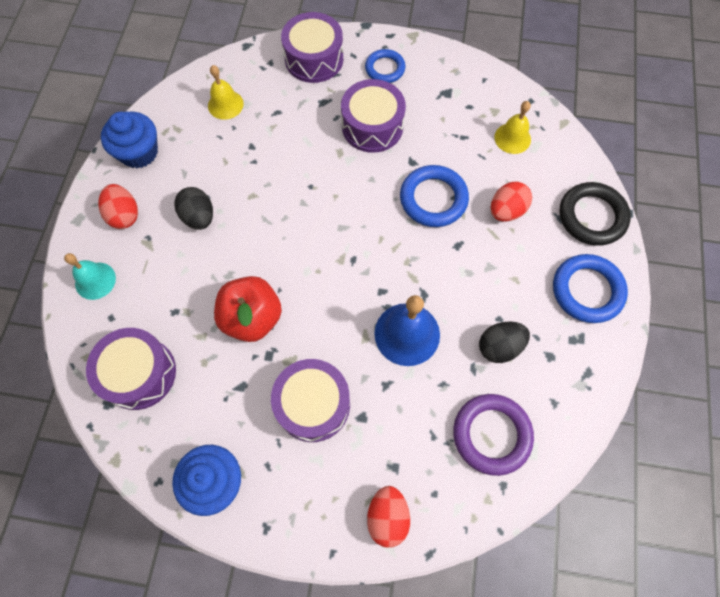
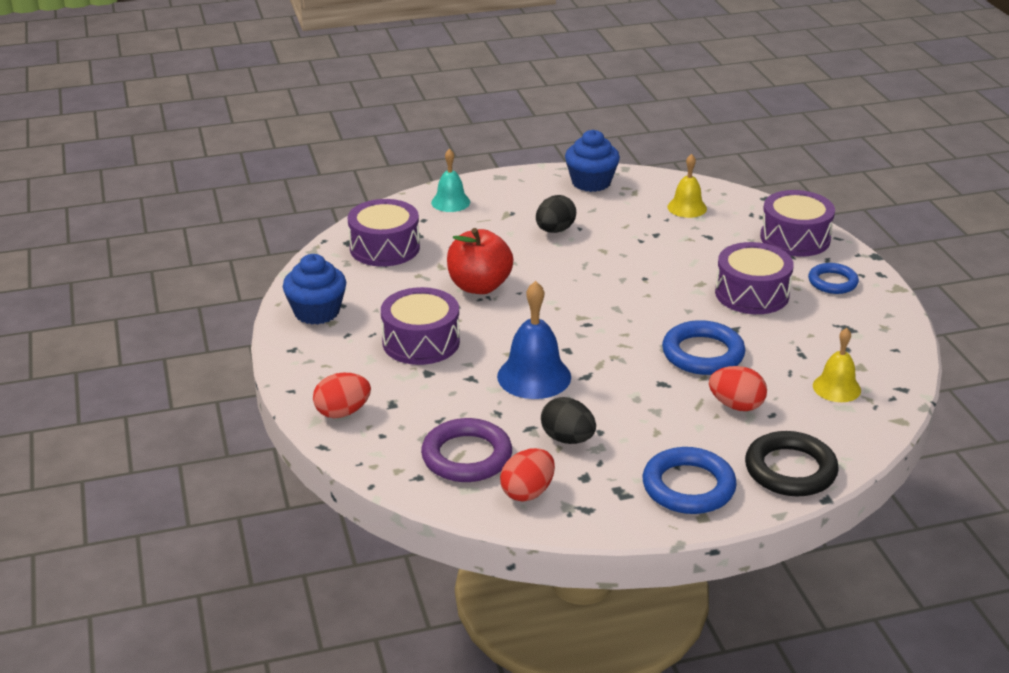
camera: 65 degrees right, 35 degrees down
(124, 215) = (523, 195): red egg -> red egg (527, 492)

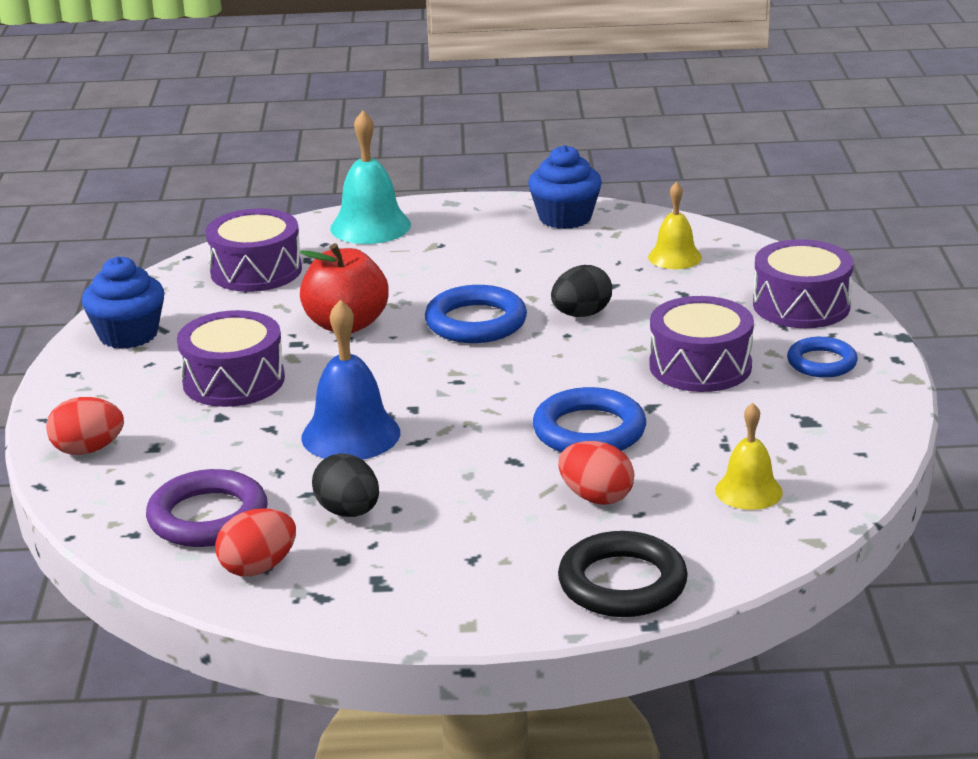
camera: 15 degrees right, 5 degrees down
(450, 202) = (370, 226): turquoise bell -> turquoise bell, size x1.57
(555, 230) = (483, 269): black egg -> black egg (581, 314)
(688, 487) = (471, 587): blue ring -> blue ring (476, 322)

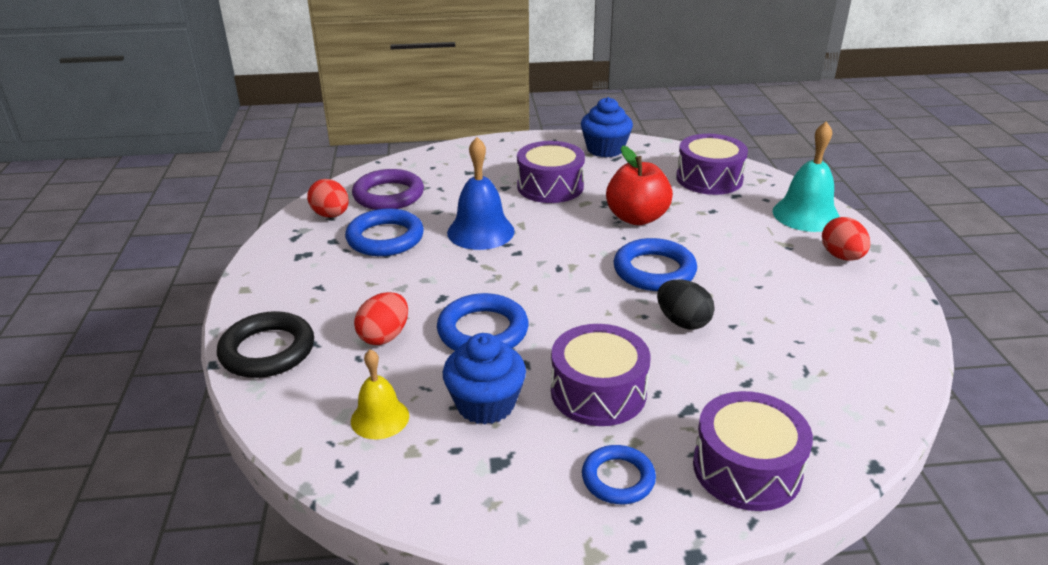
camera: 85 degrees right, 5 degrees up
(88, 450) = (466, 155): red egg -> red egg (841, 257)
(348, 512) = (385, 238): black egg -> blue ring
(565, 218) = (879, 307): blue cupcake -> blue cupcake (485, 404)
(675, 257) = (826, 377): yellow bell -> none

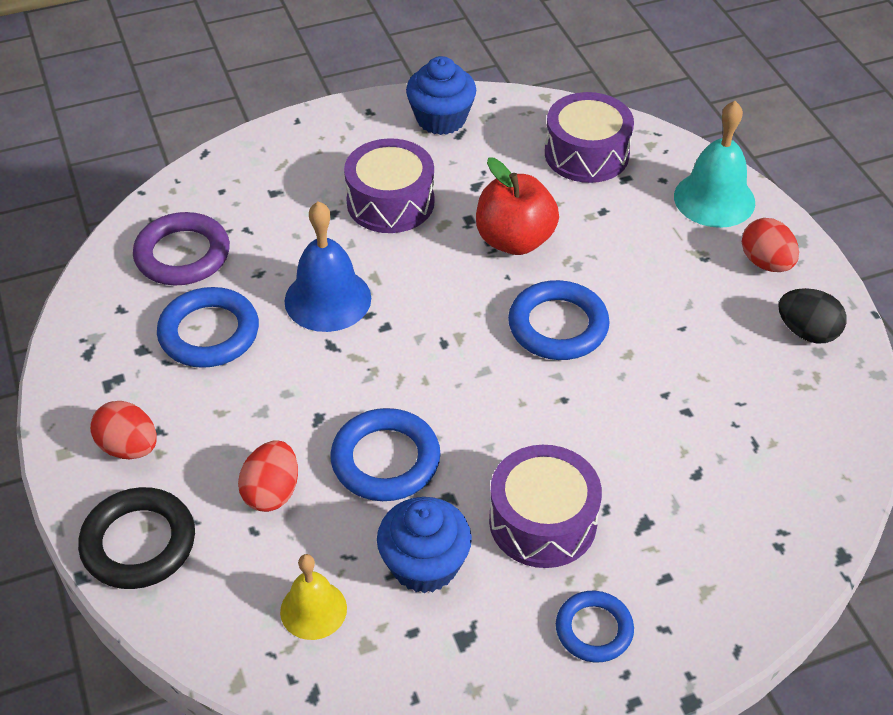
camera: 15 degrees left, 15 degrees up
(331, 215) = (120, 305): red egg -> red egg (129, 447)
(683, 322) = (609, 400): black egg -> black egg (807, 332)
(746, 468) = (719, 587): purple drum -> none

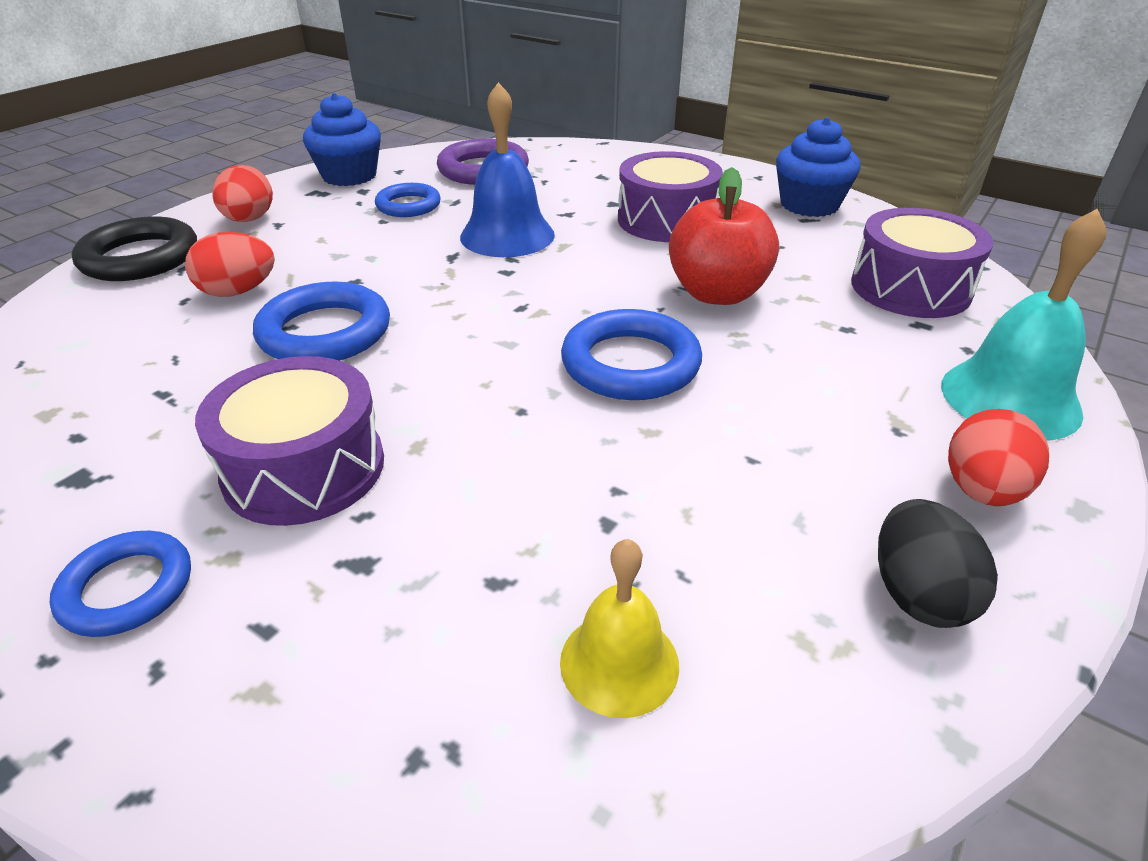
camera: 55 degrees right, 10 degrees down
(209, 333) = (408, 205): blue ring -> blue ring, size x0.65
(313, 610) = (89, 364): yellow bell -> yellow bell (619, 663)
(424, 564) = (185, 408): blue cupcake -> blue cupcake (349, 176)

